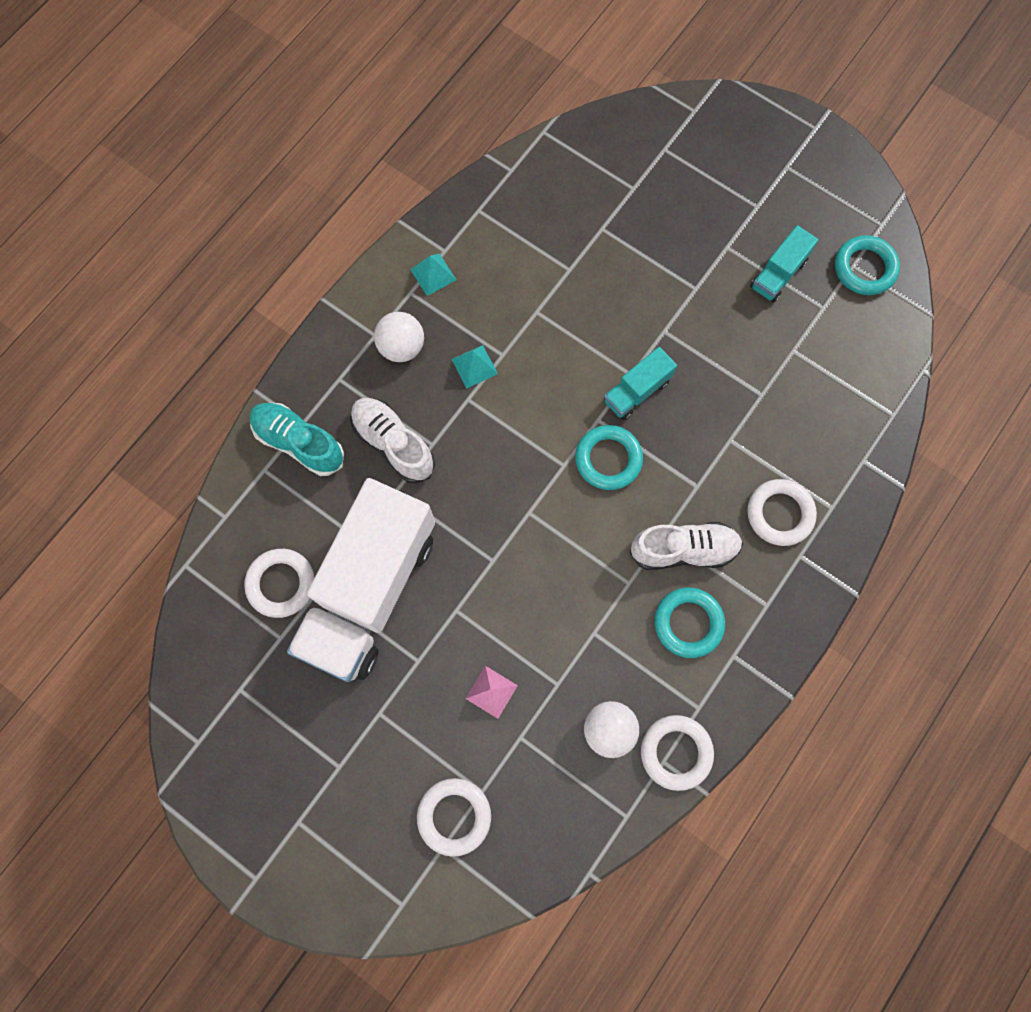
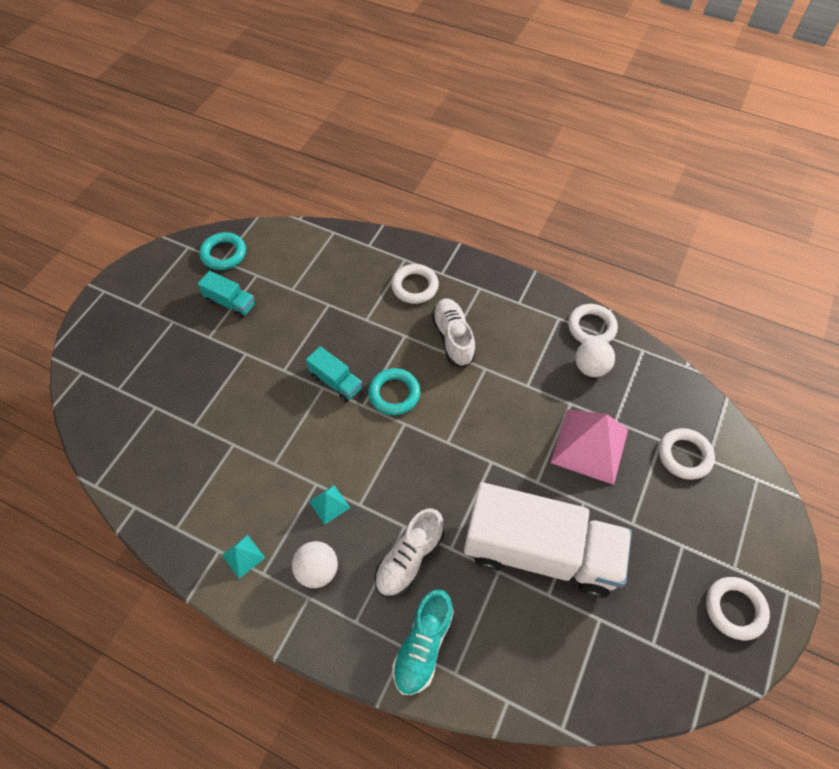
camera: 100 degrees left, 15 degrees down
(281, 584) = (554, 630): white ring -> white ring (734, 609)
(491, 692) = (589, 446): pink pyramid -> pink pyramid, size x2.21
(688, 623) = (504, 330): turquoise ring -> none

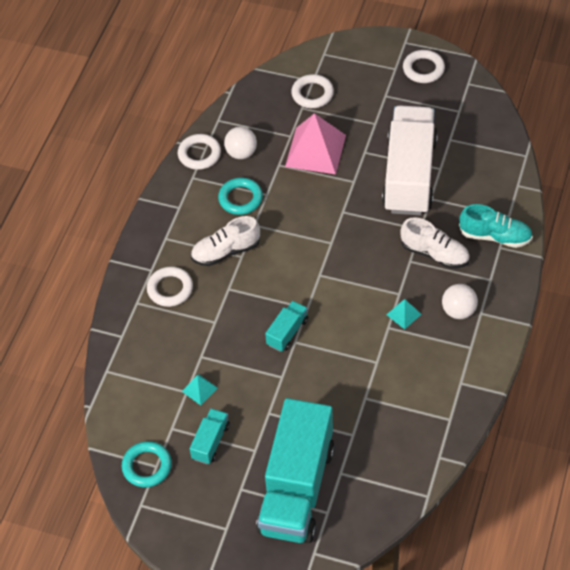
camera: 95 degrees left, 5 degrees down
(153, 366) = (297, 488): none -> turquoise truck
(243, 556) = (460, 364): turquoise pyramid -> turquoise pyramid (199, 389)
(394, 394) = (292, 286): turquoise ring -> turquoise ring (240, 199)

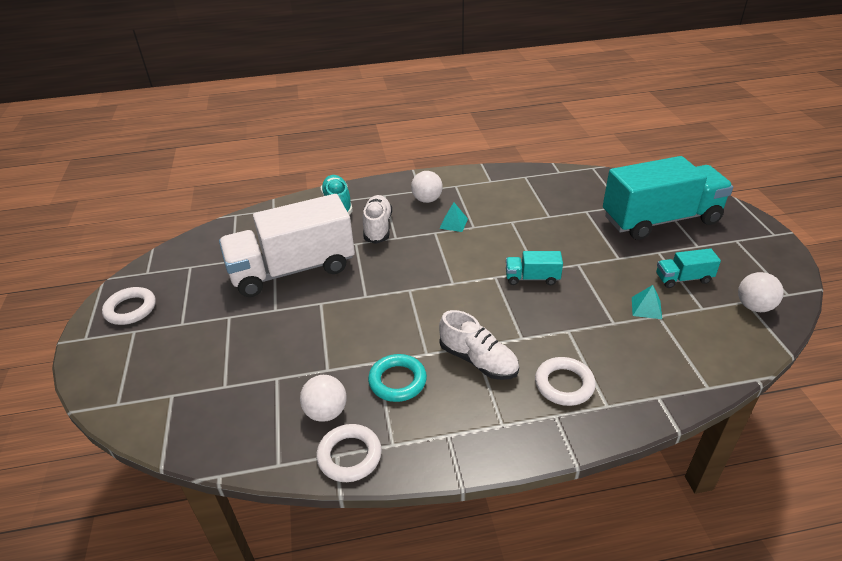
camera: 120 degrees left, 15 degrees down
(147, 466) = (754, 306): turquoise ring -> white ball
(312, 94) = (196, 386): white ring -> none
(315, 150) = (290, 347): pink pyramid -> none

